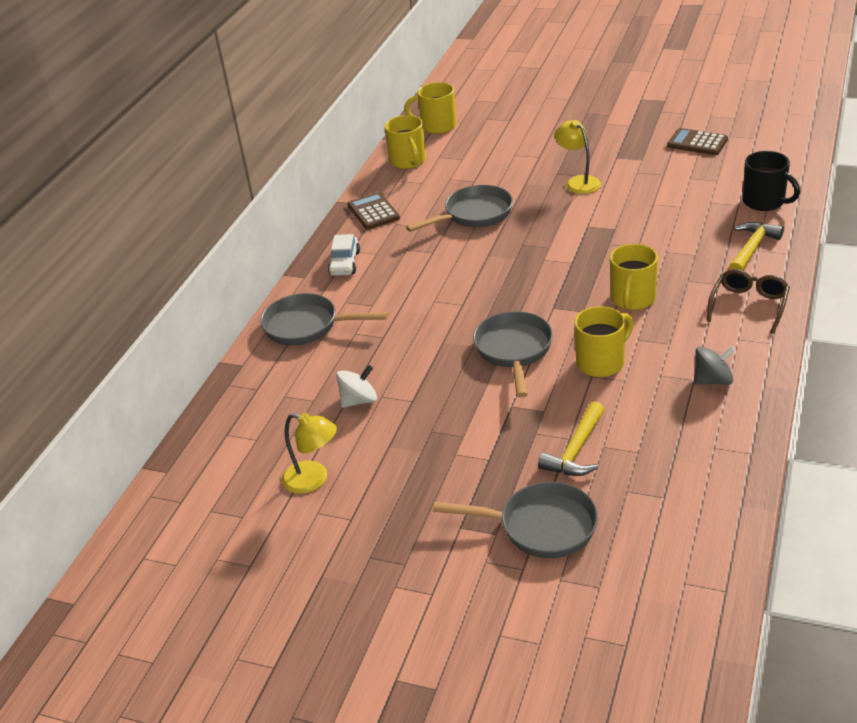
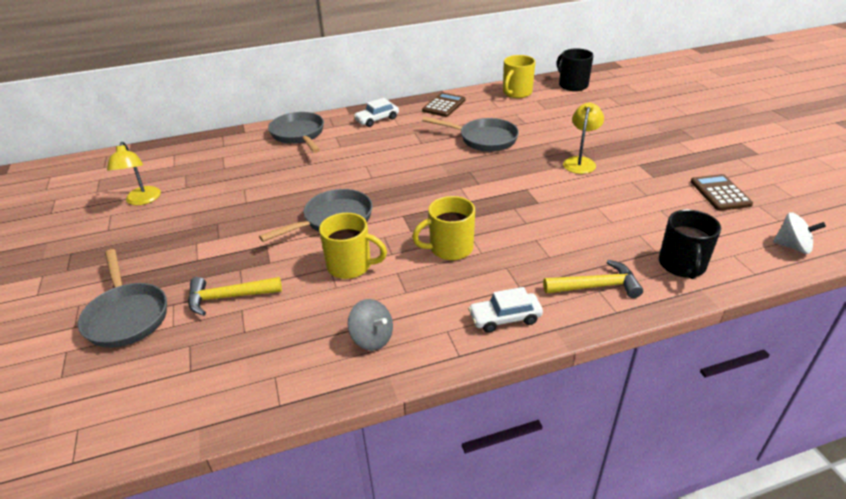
camera: 50 degrees right, 0 degrees up
(359, 400) = (233, 183): white spinning top -> white spinning top (792, 247)
(437, 126) = (572, 85): yellow mug -> black mug
(749, 305) = (505, 318): brown glasses -> white car

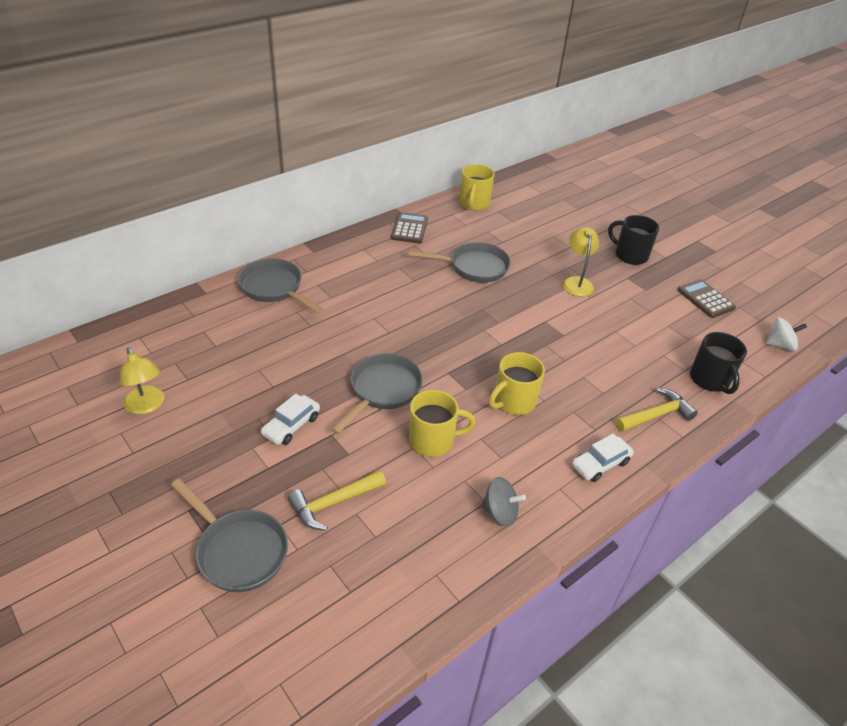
camera: 25 degrees left, 5 degrees up
(377, 119) = (349, 256): white car -> white car (291, 425)
(572, 85) = (522, 188): black mug -> black mug (630, 255)

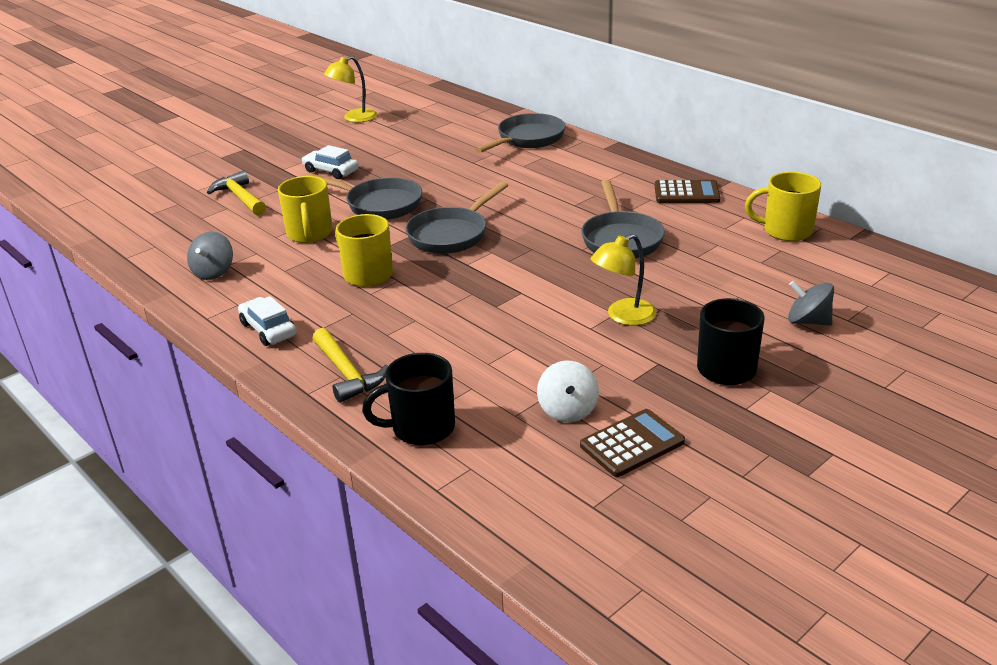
camera: 90 degrees right, 10 degrees down
(238, 550) = (201, 170): grey pan -> grey pan (451, 234)
(577, 282) = (623, 316): yellow lamp -> yellow lamp turned 150 degrees clockwise
(581, 220) = (808, 321): none -> grey spinning top
(780, 345) = (525, 522): white spinning top -> white spinning top (567, 410)

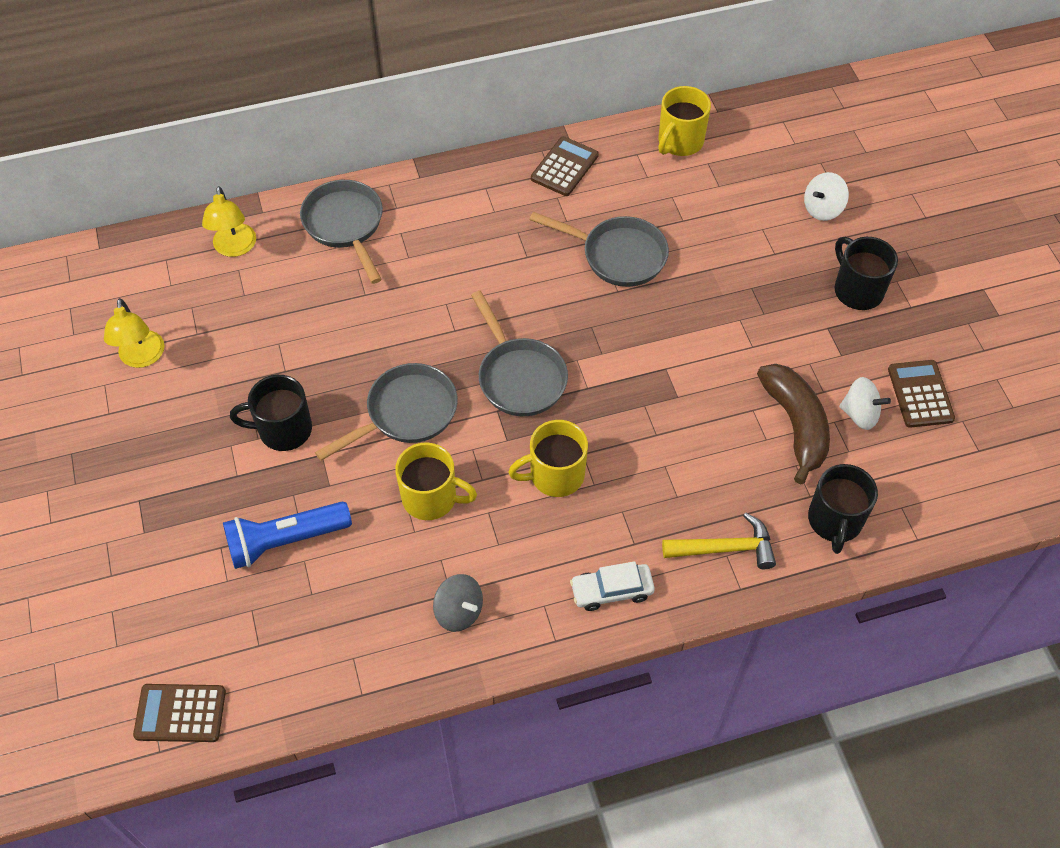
camera: 65 degrees left, 25 degrees up
(89, 206) = (180, 713): none -> brown calculator
(240, 197) = (285, 540): yellow hammer -> blue flashlight
(331, 171) = (283, 430): white car -> black mug
(519, 375) = (795, 425): none -> brown banana
(623, 316) = (748, 317): yellow lamp -> yellow lamp (234, 248)
(808, 321) = (822, 209): grey spinning top -> white spinning top

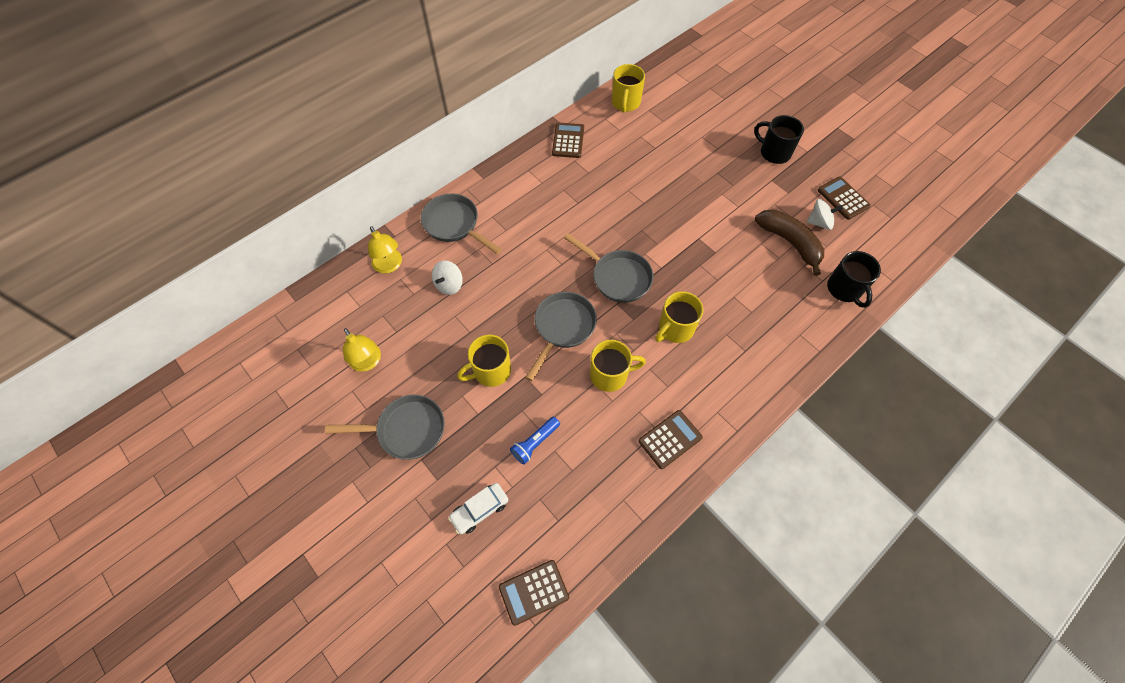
camera: 25 degrees left, 5 degrees up
(283, 430) = (491, 371): black mug -> yellow mug
(285, 540) = (535, 443): blue flashlight -> blue flashlight, size x0.63
(459, 611) = (670, 439): grey spinning top -> brown calculator
(611, 590) = (750, 385): white car -> white car (479, 510)
(618, 255) = (631, 182): grey pan -> grey pan (406, 430)
(725, 548) = (797, 331): yellow hammer -> none
(822, 209) = (727, 113): white spinning top -> white spinning top (449, 285)

